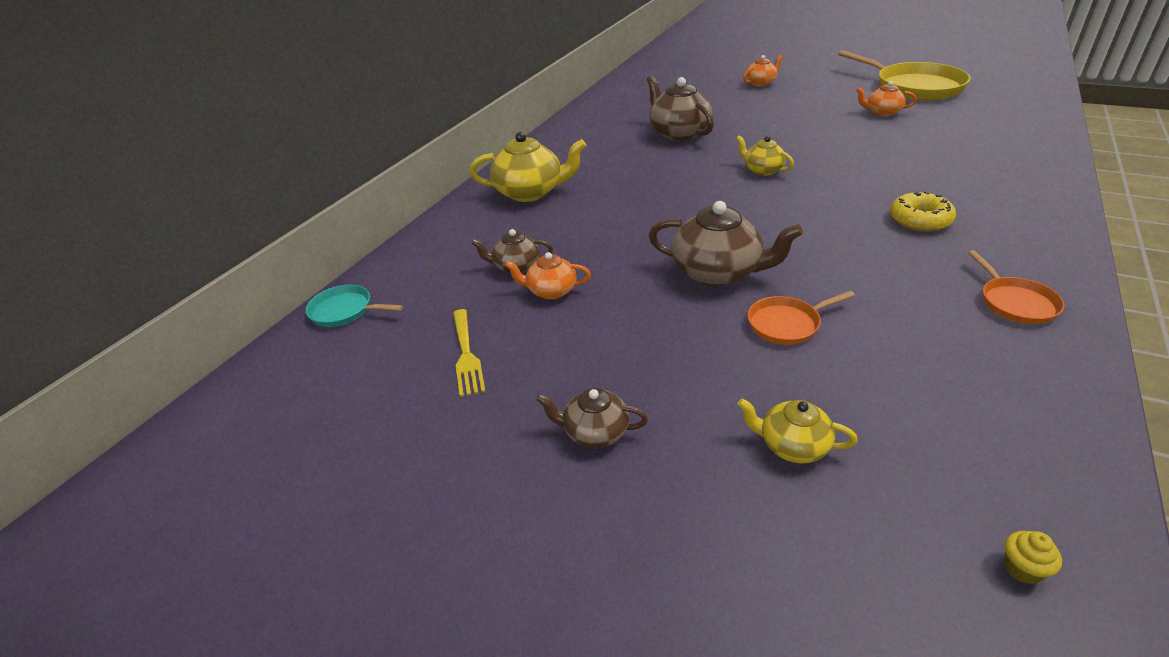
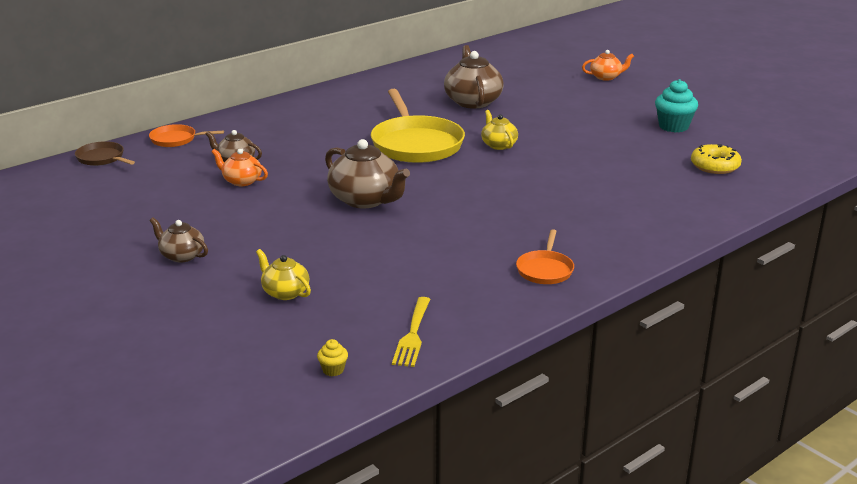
camera: 20 degrees right, 10 degrees down
(345, 311) = (102, 158): turquoise pan -> brown pan
(466, 355) = (151, 200): yellow fork -> yellow fork (413, 335)
(530, 192) = (301, 117): yellow teapot -> none
(787, 324) = (369, 239): orange pan -> orange pan (176, 139)
(882, 113) = (673, 126): orange teapot -> turquoise cupcake
(914, 87) = (743, 112): yellow pan -> yellow pan (416, 144)
(920, 220) = (565, 207): yellow donut -> yellow donut (715, 166)

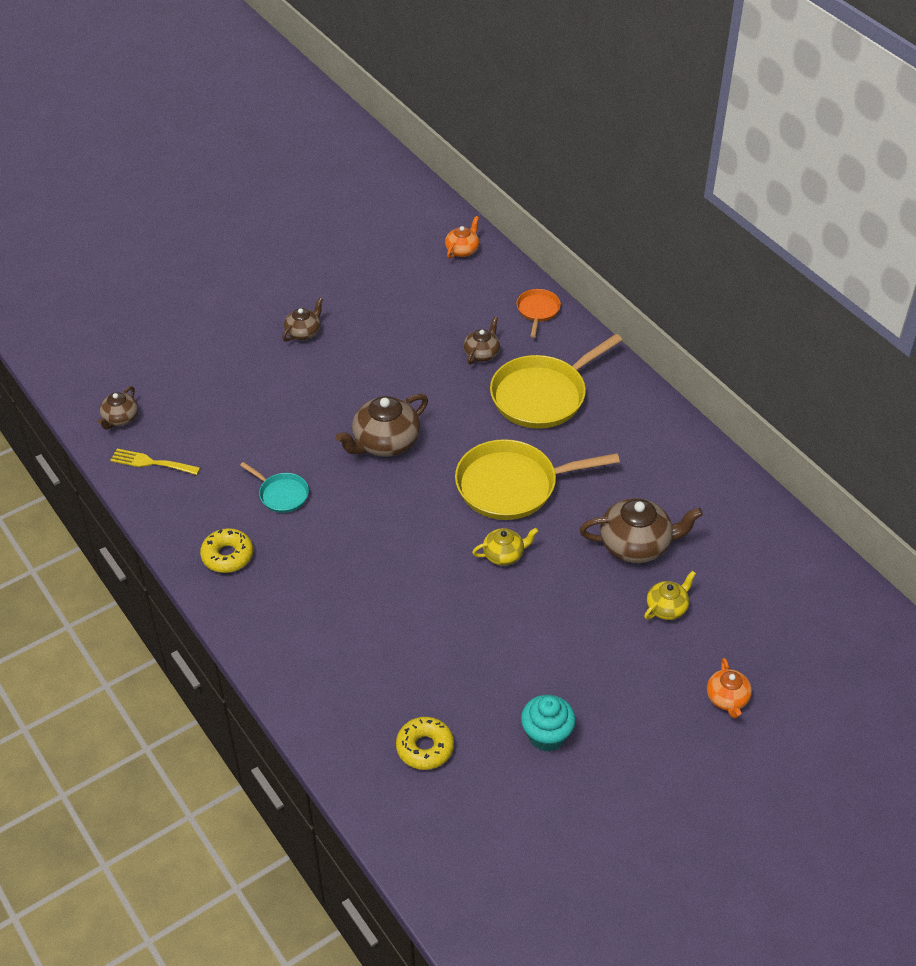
camera: 95 degrees right, 20 degrees up
(102, 158) = (498, 269): brown pan -> none
(241, 181) = (437, 359): orange teapot -> orange teapot (462, 250)
(285, 292) = (232, 392): yellow teapot -> yellow teapot (667, 608)
(298, 135) = (542, 395): none -> yellow pan
(333, 370) = (120, 418): yellow cupcake -> brown teapot
(449, 247) = (281, 494): none -> turquoise pan
(545, 270) = (227, 556): orange pan -> yellow donut

